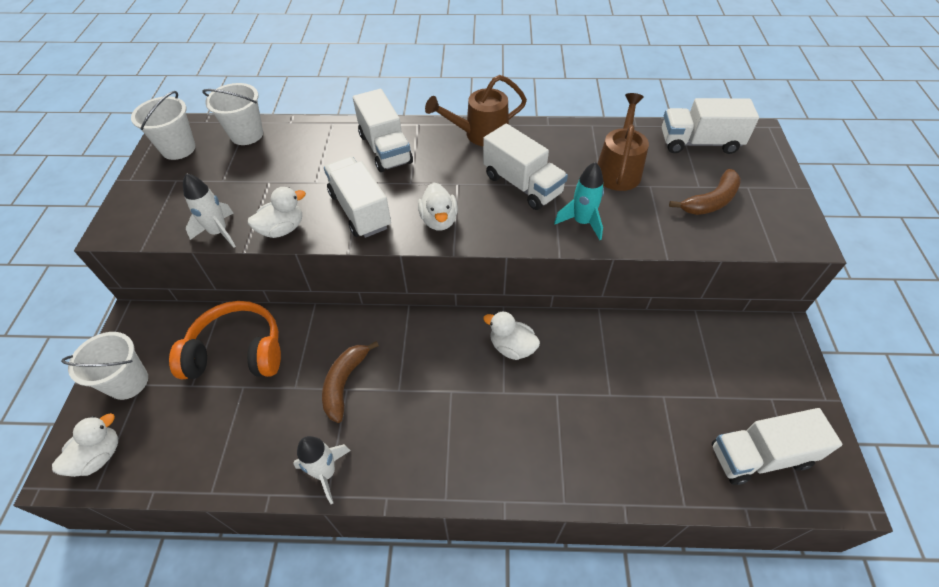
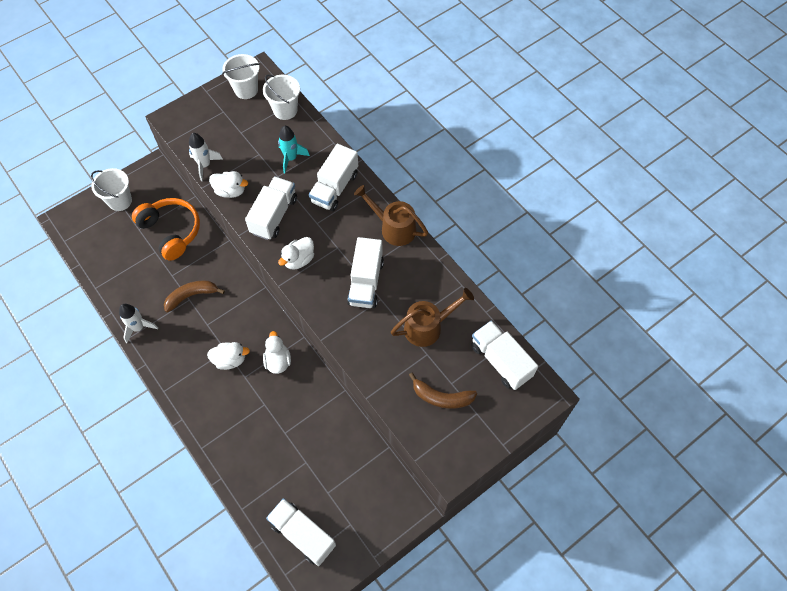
camera: 50 degrees right, 10 degrees up
(99, 456) = (78, 226): white duck -> white duck (230, 360)
(582, 222) = (359, 334): turquoise rocket -> turquoise rocket (291, 158)

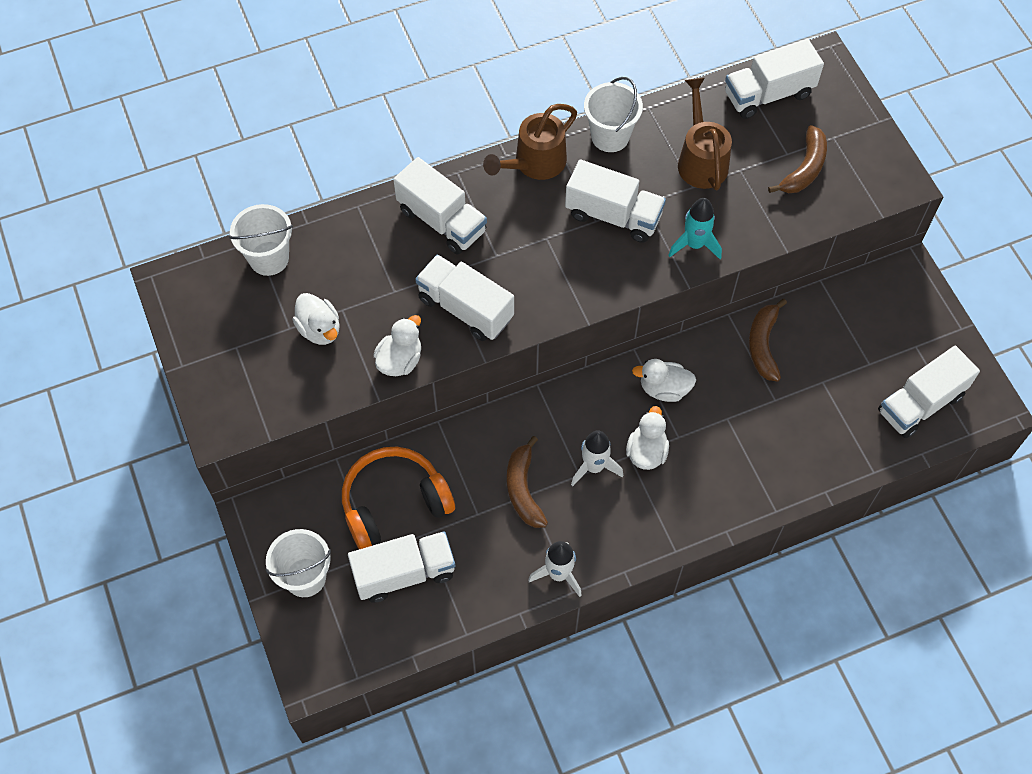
camera: 75 degrees left, 0 degrees up
(128, 247) = (404, 573): none -> white truck
(205, 165) = (336, 389): white rocket -> white rocket (594, 467)
(246, 90) = (203, 306): white bucket -> white bucket (610, 136)
(291, 158) = (366, 267): turquoise rocket -> turquoise rocket (694, 244)
(299, 260) = (553, 290): white duck -> white duck (319, 329)
(326, 417) = (763, 345): none -> brown banana

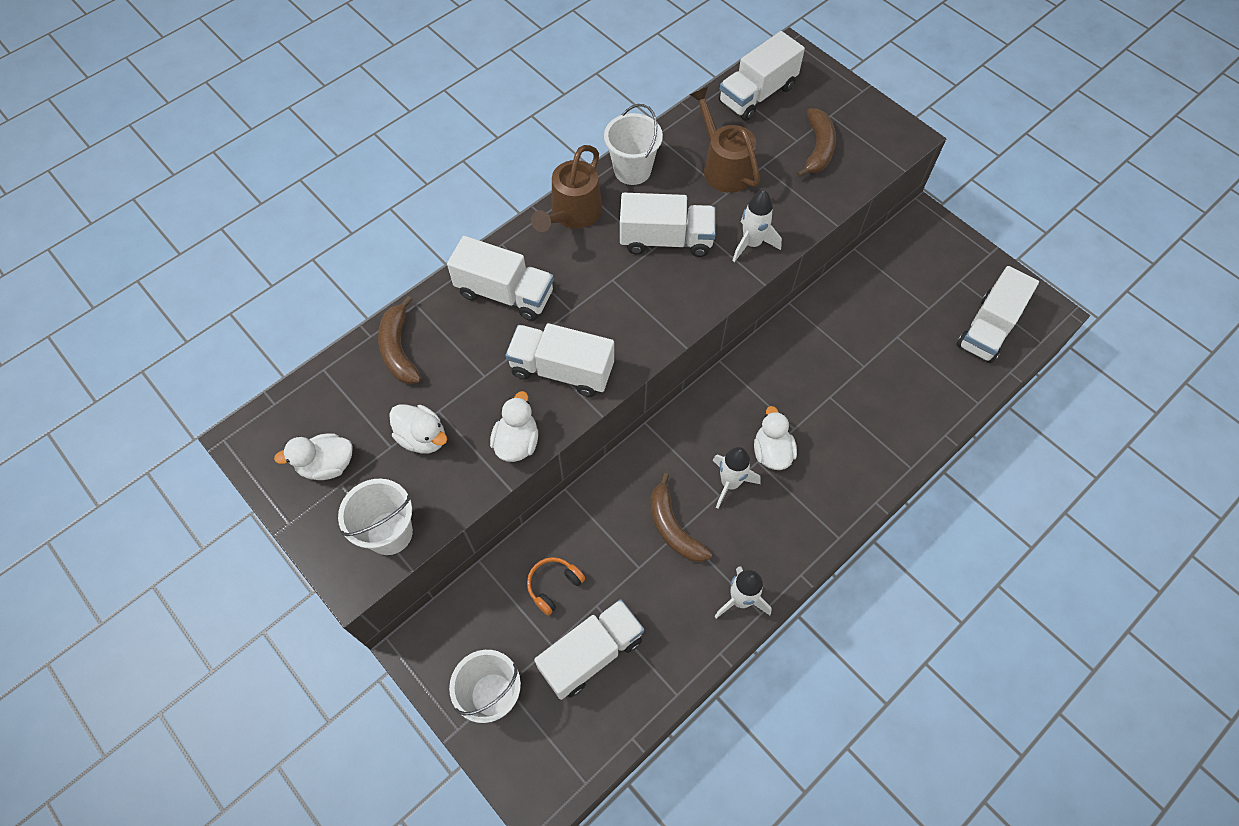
camera: 20 degrees left, 0 degrees up
(269, 258) = (344, 383): white bucket -> white bucket (389, 533)
(394, 503) = (553, 586): orange headphones -> orange headphones, size x0.49
(664, 389) = (762, 388): white duck -> white duck (327, 465)
(694, 244) = (752, 244): turquoise rocket -> white rocket
(763, 345) = (832, 320): brown banana -> brown banana (399, 349)

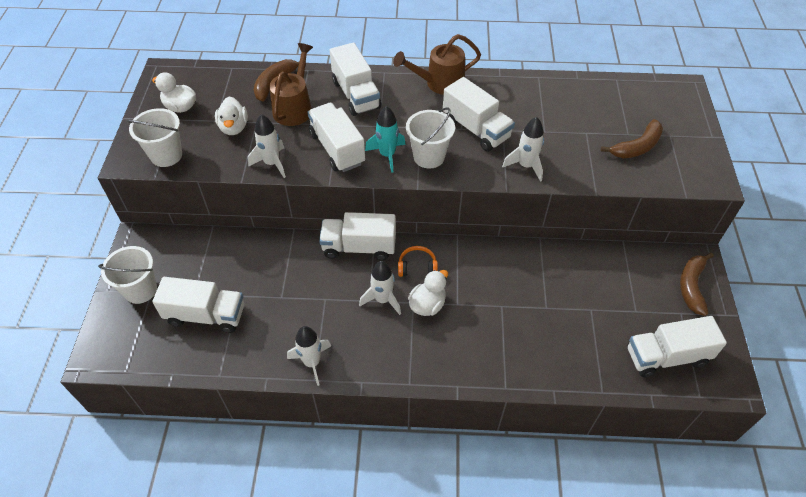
camera: 45 degrees right, 10 degrees down
(517, 442) = (272, 163): white duck -> white rocket
(553, 586) = (230, 267): orange headphones -> orange headphones (417, 267)
(618, 336) = (387, 155): none -> turquoise rocket
(632, 170) = (501, 84): white bucket -> white bucket (429, 157)
(673, 527) = (323, 294): brown banana -> brown banana (692, 286)
(723, 166) = (560, 117): brown watering can -> brown watering can (295, 107)
(757, 94) = (632, 95): white truck -> white truck (359, 247)

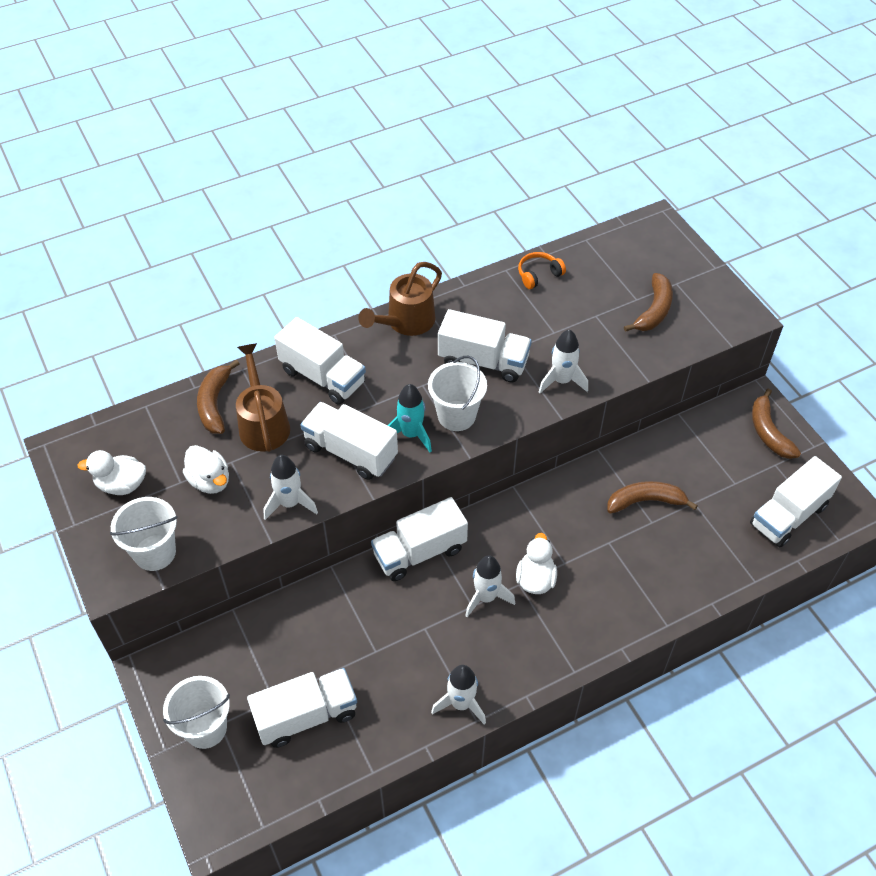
camera: 30 degrees left, 0 degrees up
(417, 267) = (496, 543): orange headphones -> orange headphones (538, 275)
(551, 290) = (645, 501): none -> brown banana

